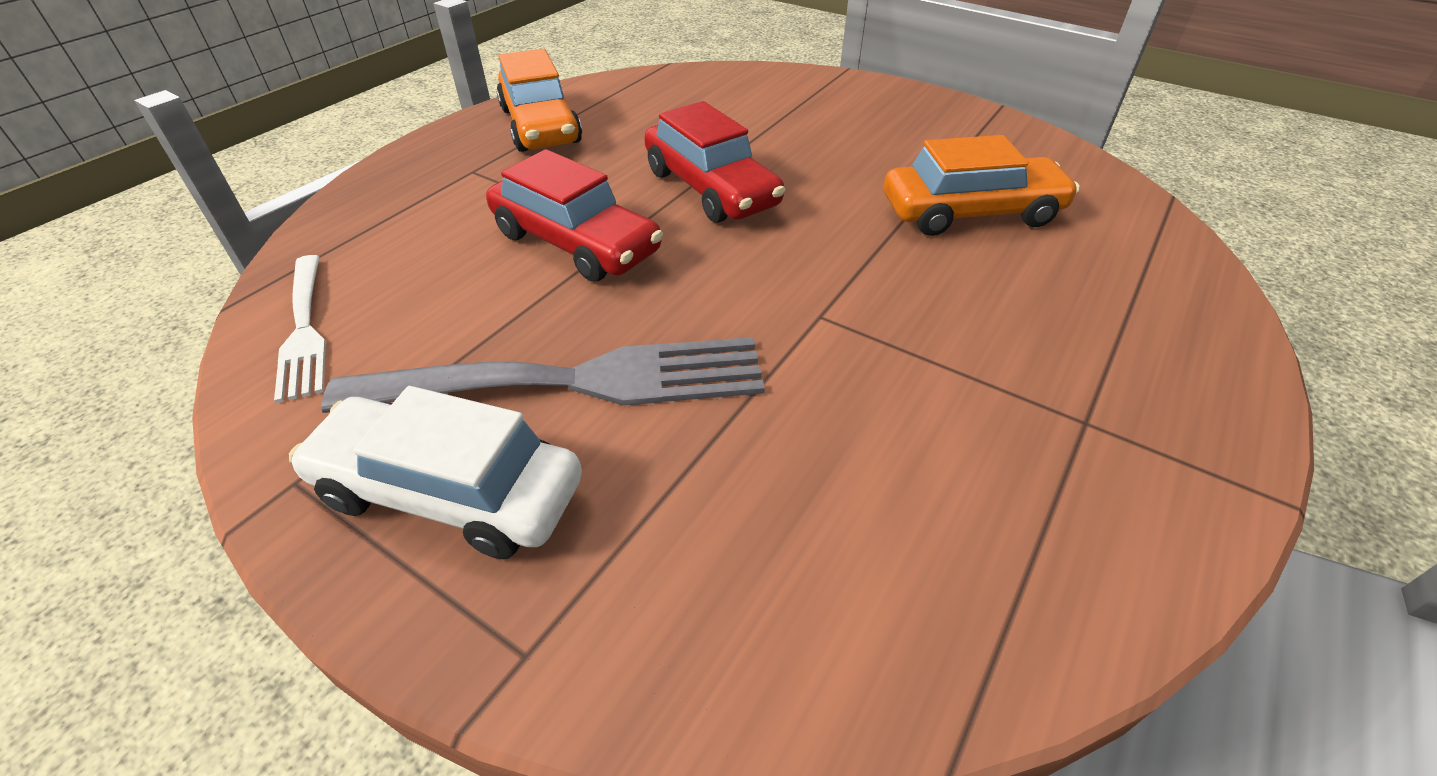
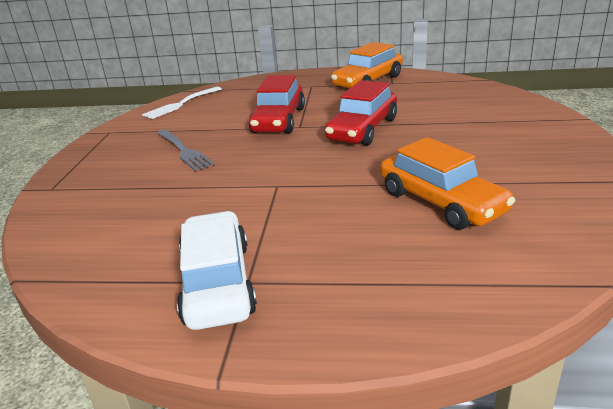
camera: 65 degrees right, 15 degrees down
(449, 492) = (115, 153): white car -> white car (217, 283)
(568, 382) = (183, 150): grey fork -> grey fork, size x0.57

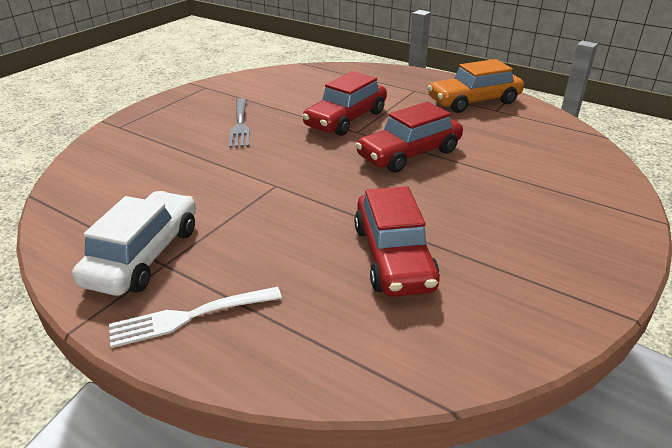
camera: 25 degrees right, 5 degrees up
(181, 104) = (285, 76): white fork -> white fork (191, 316)
(441, 202) = (393, 257): orange car -> red car

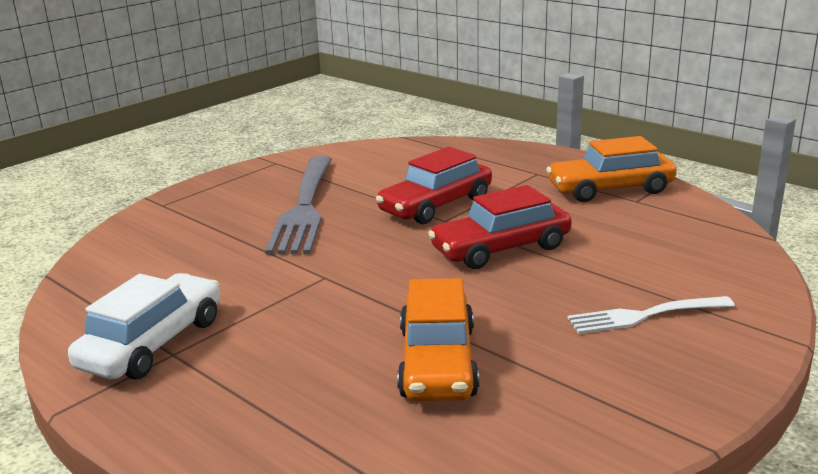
camera: 10 degrees right, 10 degrees down
(191, 316) = (187, 407): white fork -> white fork (645, 315)
(240, 124) = (304, 207): grey fork -> grey fork, size x1.75
(393, 257) = (437, 362): red car -> orange car

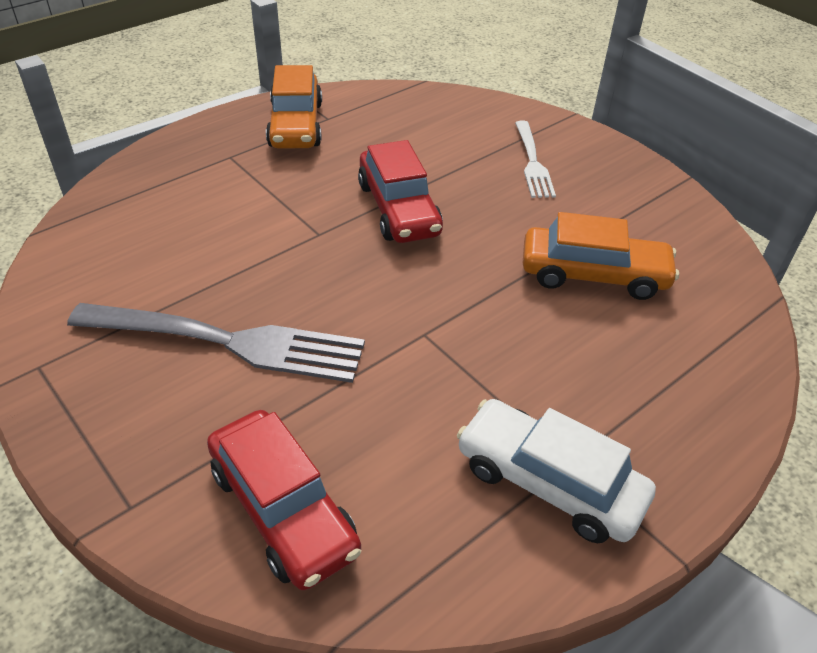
camera: 85 degrees left, 20 degrees up
(436, 205) = (278, 234): red car -> red car (283, 509)

